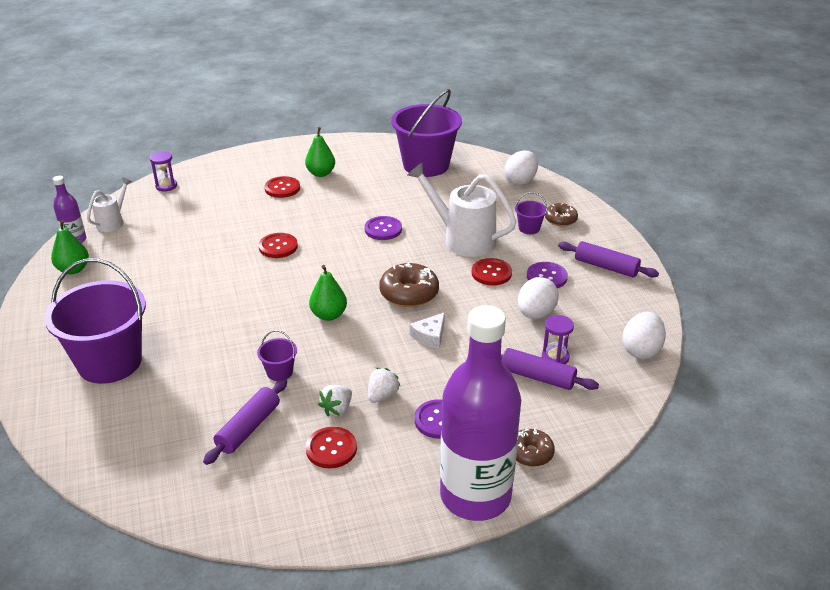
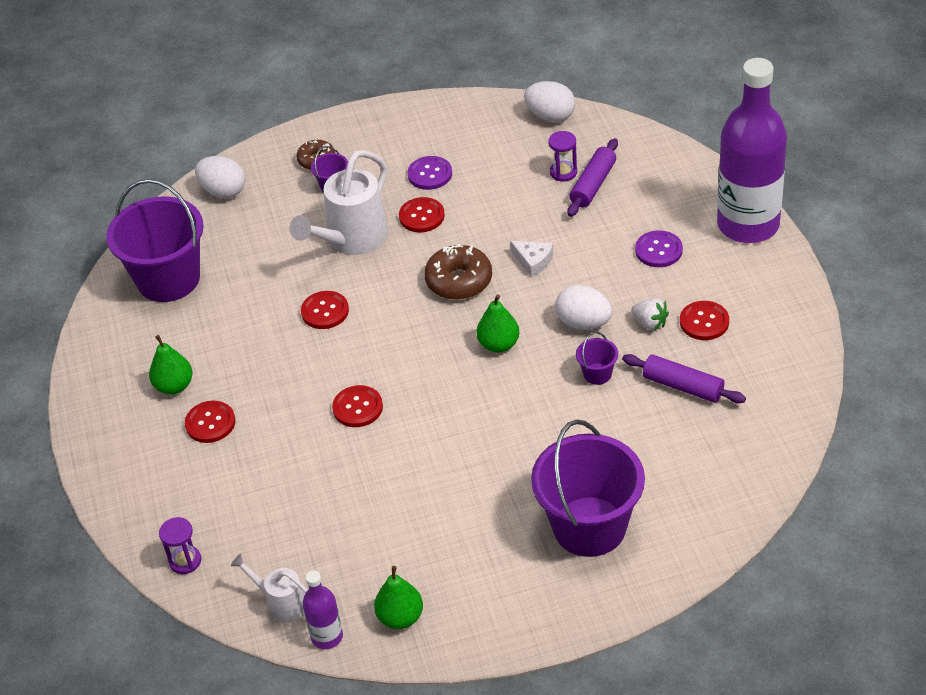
camera: 85 degrees left, 10 degrees up
(382, 395) = (627, 291): white strawberry -> none
(383, 229) = (325, 311): purple button -> red button
(530, 453) = (694, 191): brown donut -> none
(535, 314) = (495, 184): white egg -> white egg (583, 323)
(606, 267) = (413, 130): purple rolling pin -> none

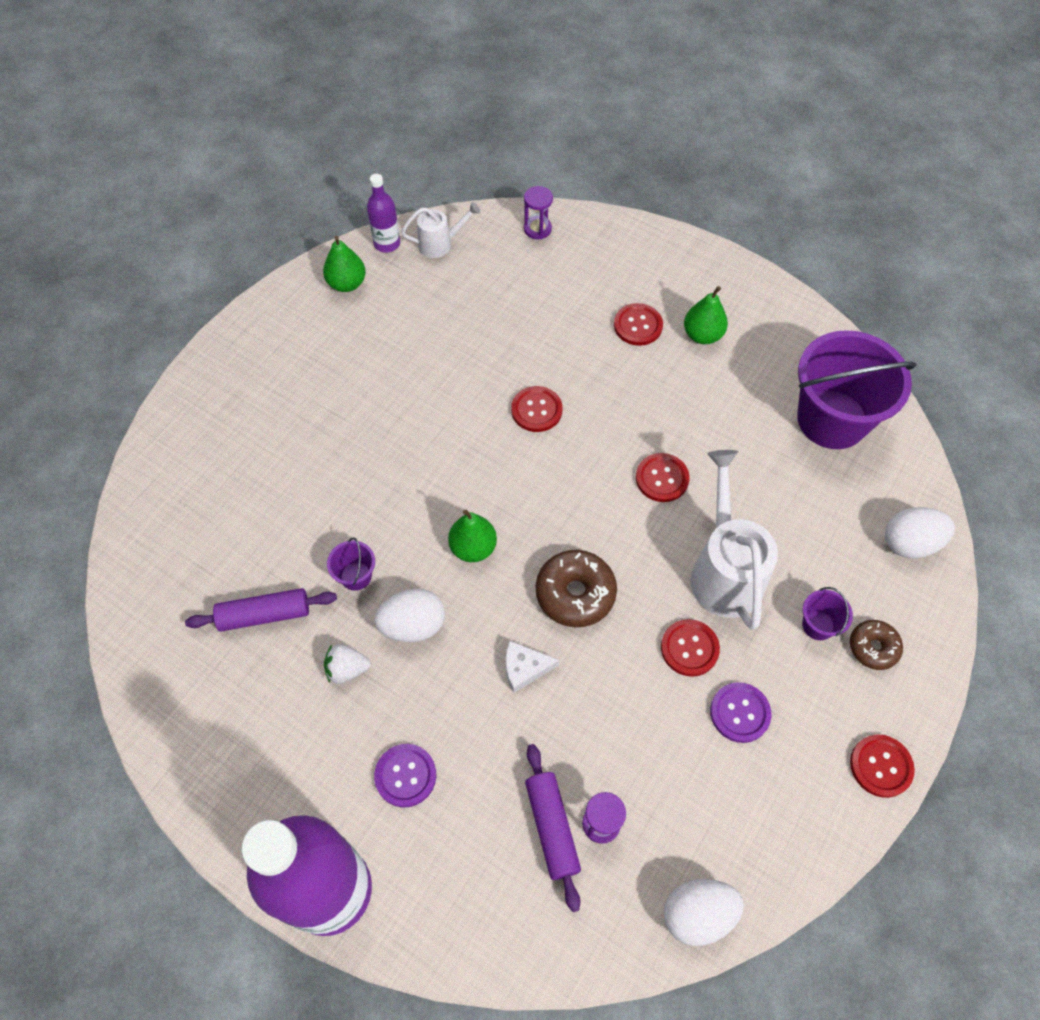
camera: 135 degrees right, 15 degrees up
(589, 526) = (256, 430): purple bucket -> none
(704, 322) = (292, 708): red button -> red button (881, 766)

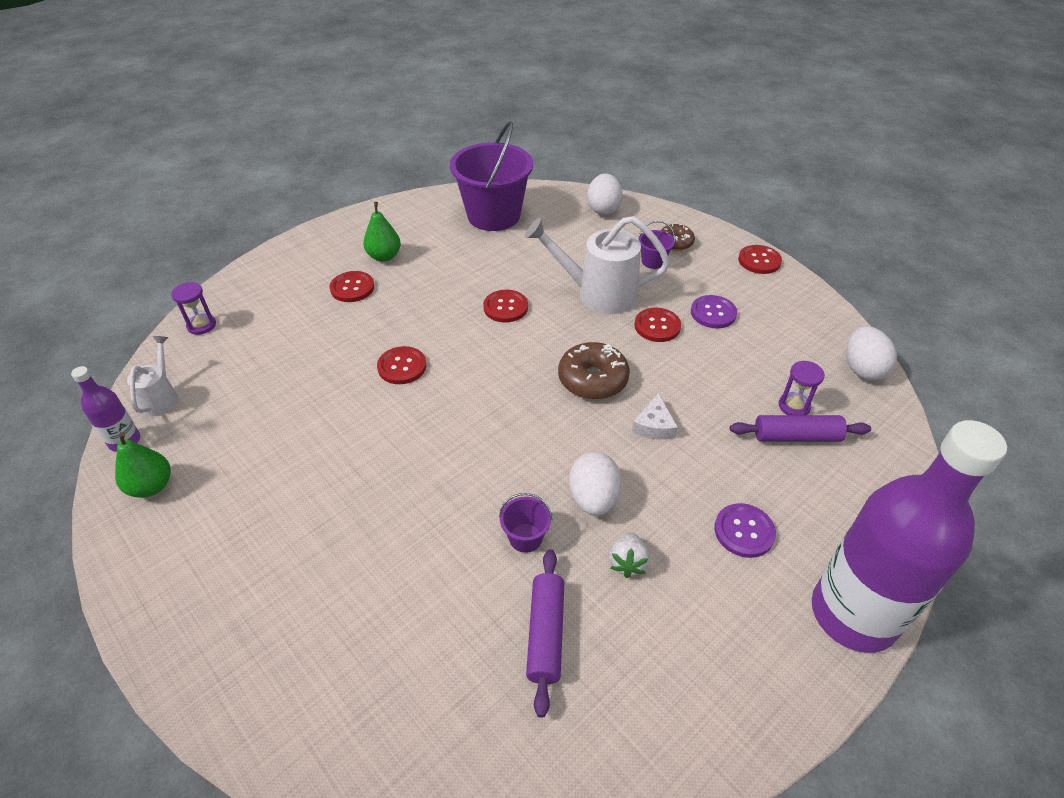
camera: 75 degrees left, 15 degrees down
(473, 547) = (526, 438): green pear -> none

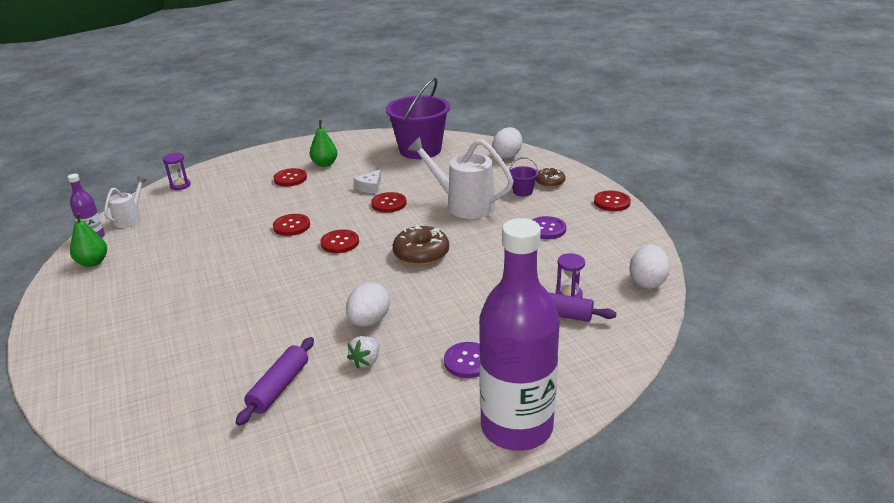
camera: 20 degrees right, 15 degrees down
(525, 538) = (305, 333): purple bucket -> none
(654, 425) = (447, 288): white cheese -> white cheese (370, 187)
(657, 326) = (495, 230): red button -> red button (340, 242)

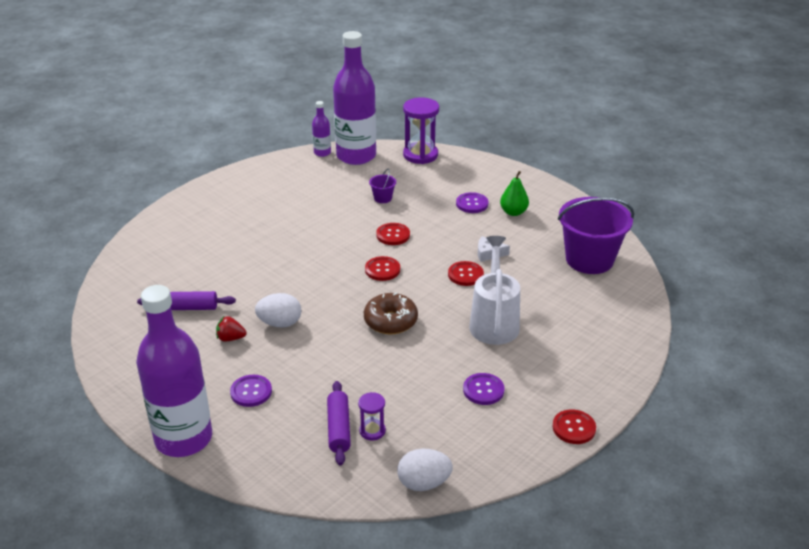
camera: 65 degrees right, 5 degrees up
(93, 262) = (291, 167): green pear -> none
(130, 219) = (356, 156): white watering can -> purple bottle
(180, 185) = (420, 155): purple hourglass -> purple hourglass, size x1.91
(290, 178) = (472, 204): red button -> purple button
(366, 361) = (230, 338): white strawberry -> red strawberry
(507, 155) = (626, 323): white egg -> none
(522, 191) = (550, 355): purple bucket -> purple bucket (383, 198)
(549, 182) = (585, 370): brown donut -> none

